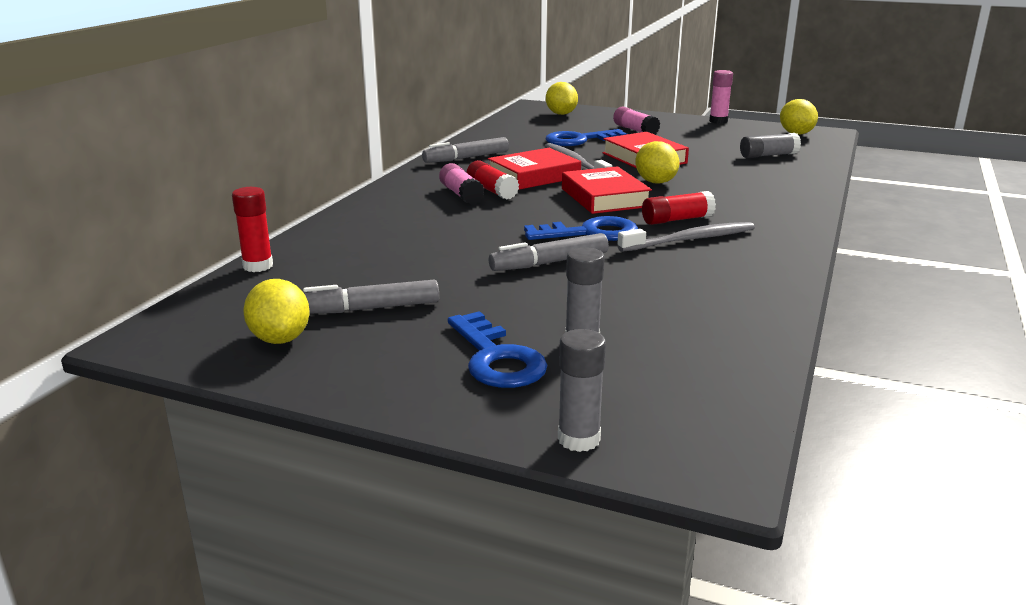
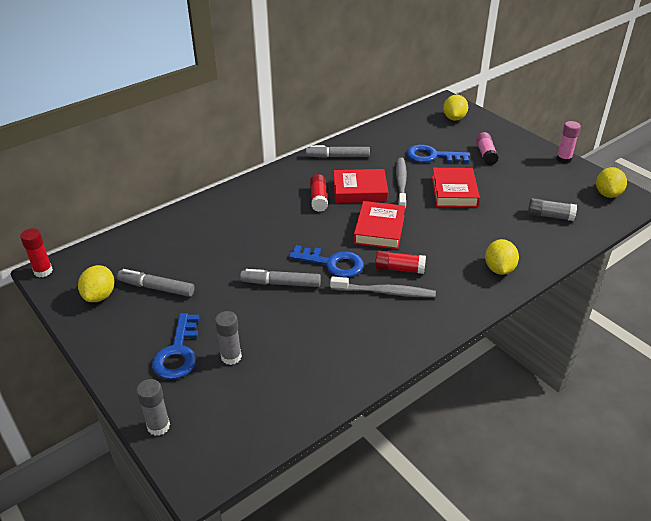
camera: 30 degrees right, 15 degrees up
(258, 266) = (137, 231): red glue stick -> red glue stick (43, 271)
(461, 194) = (297, 197): pink glue stick -> none
(655, 182) = (431, 223): yellow lemon -> yellow lemon (499, 269)

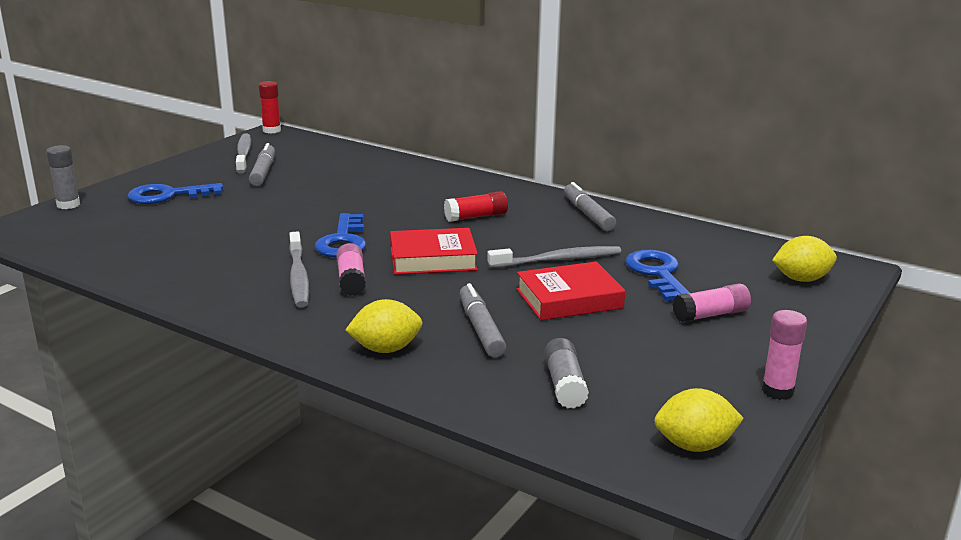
camera: 70 degrees right, 15 degrees down
(100, 296) = (243, 154): yellow lemon -> grey toothbrush
(231, 357) = (165, 217): grey glue stick -> none
(281, 283) = (292, 221): grey marker -> grey marker (480, 329)
(360, 190) = (516, 237): red book -> none
(399, 269) = (351, 280): red glue stick -> pink glue stick

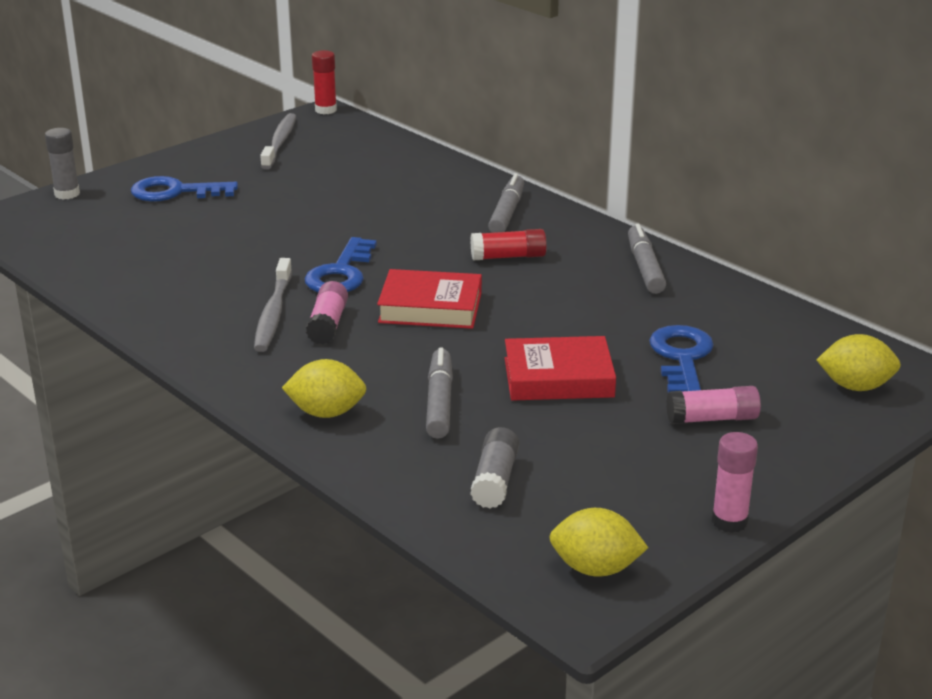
camera: 15 degrees right, 5 degrees up
(263, 172) = (292, 169): grey marker -> grey marker (507, 213)
(557, 260) = (573, 326): grey toothbrush -> none

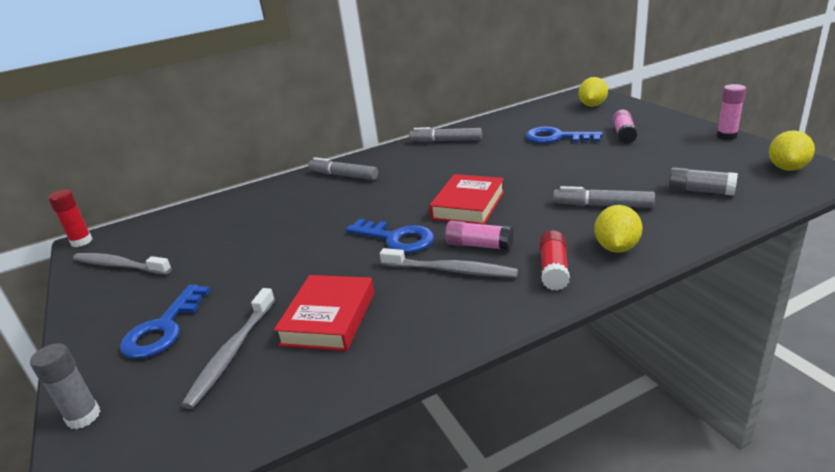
camera: 70 degrees left, 0 degrees up
(140, 230) = (232, 352): none -> grey toothbrush
(508, 257) = (408, 177): red glue stick -> red glue stick (553, 269)
(558, 377) = (574, 169): red book -> red book (329, 318)

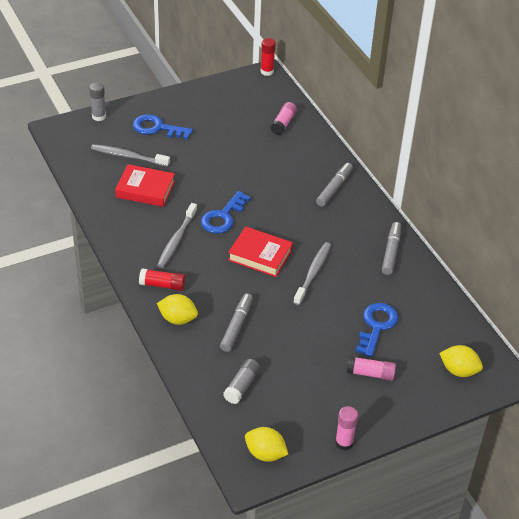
camera: 85 degrees right, 15 degrees up
(120, 265) = (229, 96): grey toothbrush -> grey toothbrush (313, 273)
(479, 245) = (201, 255): pink glue stick -> pink glue stick (283, 123)

